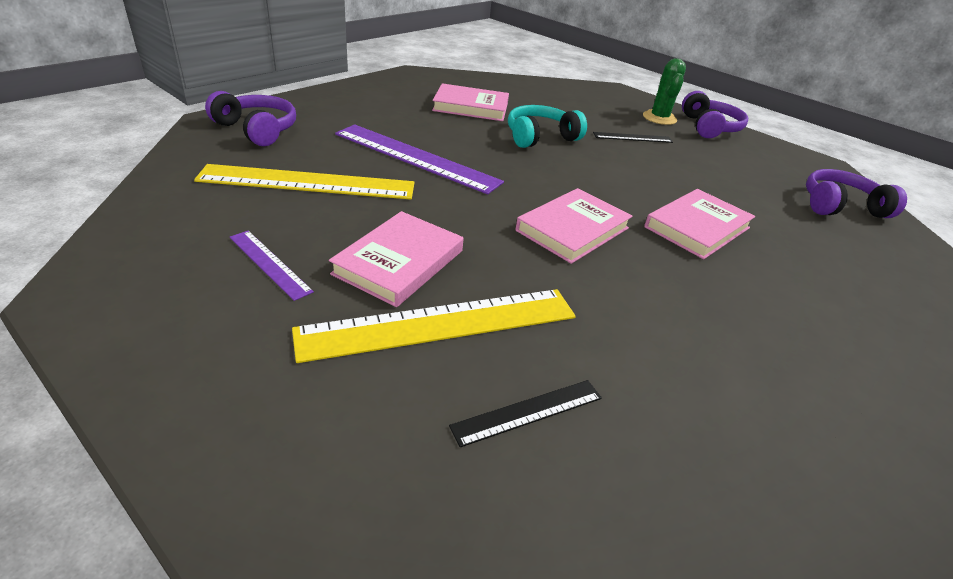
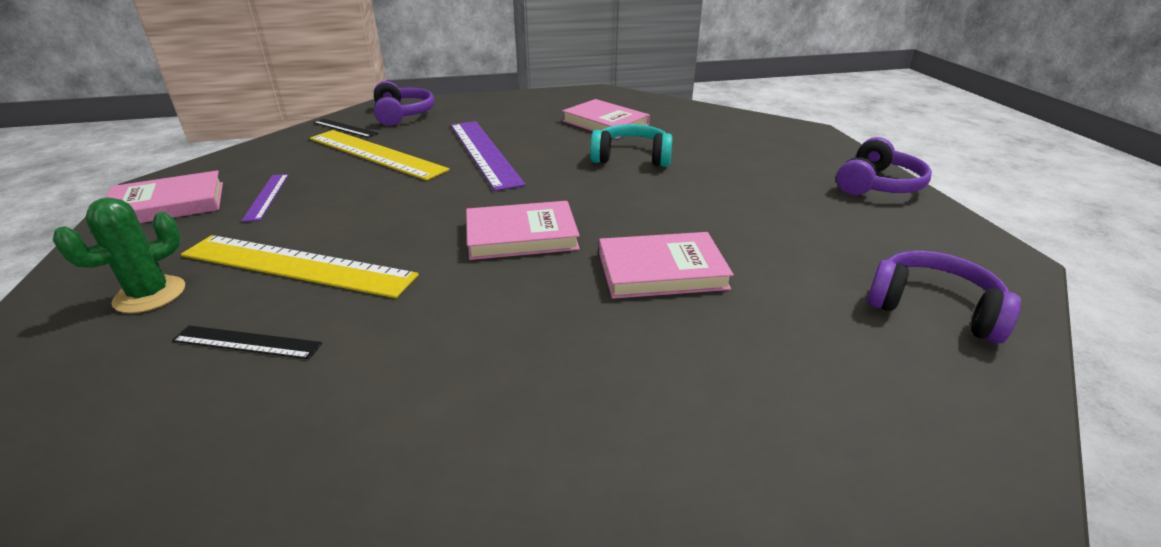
camera: 40 degrees right, 5 degrees down
(399, 262) = (342, 219): pink book -> pink book (167, 205)
(632, 137) = (743, 176): black ruler -> black ruler (345, 128)
(659, 118) = (817, 164): green cactus -> green cactus (150, 295)

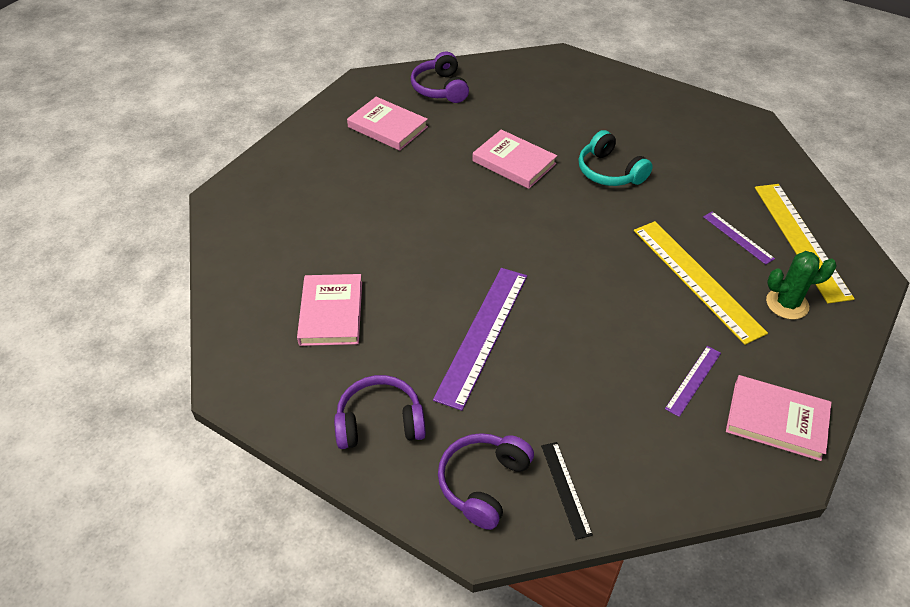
camera: 135 degrees left, 15 degrees up
(247, 342) = (737, 237): black ruler -> purple ruler
(376, 154) = (570, 398): yellow ruler -> yellow ruler (800, 240)
(521, 235) = (553, 225): pink book -> pink book (387, 127)
(631, 157) = (390, 251): turquoise headphones -> turquoise headphones (609, 172)
(878, 185) = (309, 136): purple headphones -> purple headphones (380, 422)

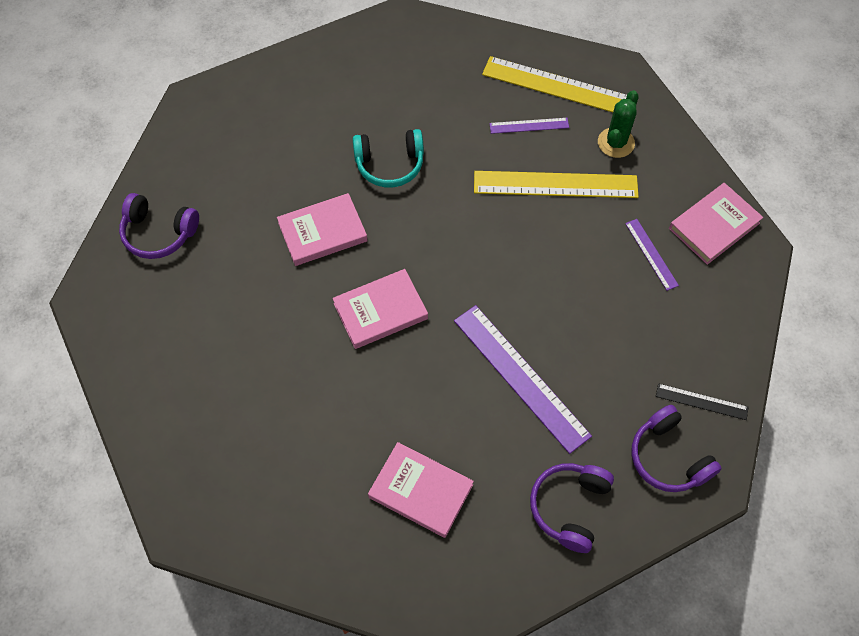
camera: 60 degrees left, 15 degrees up
(387, 127) = (185, 314): pink book -> pink book (380, 311)

